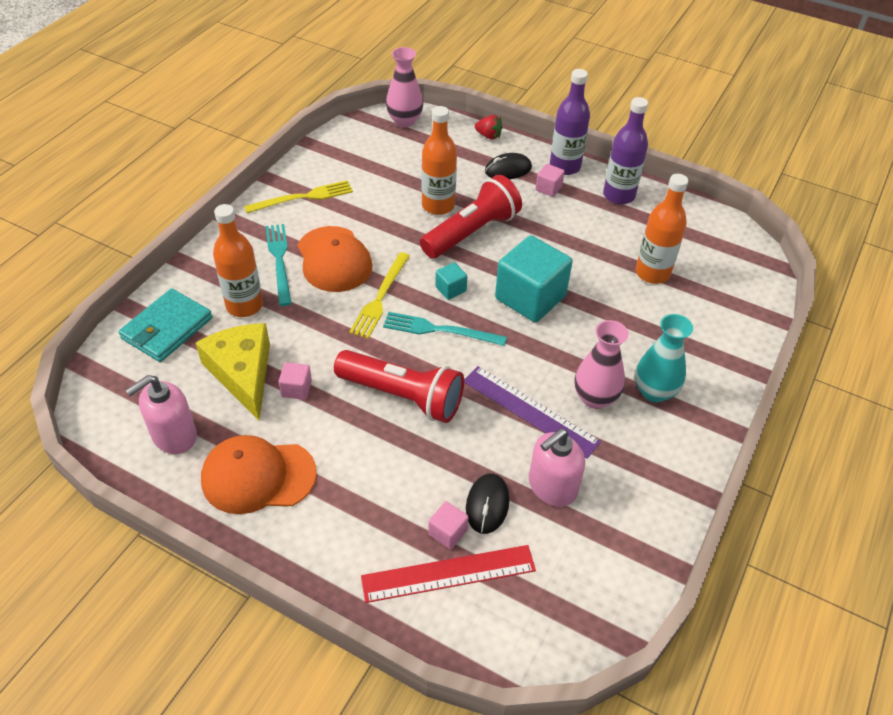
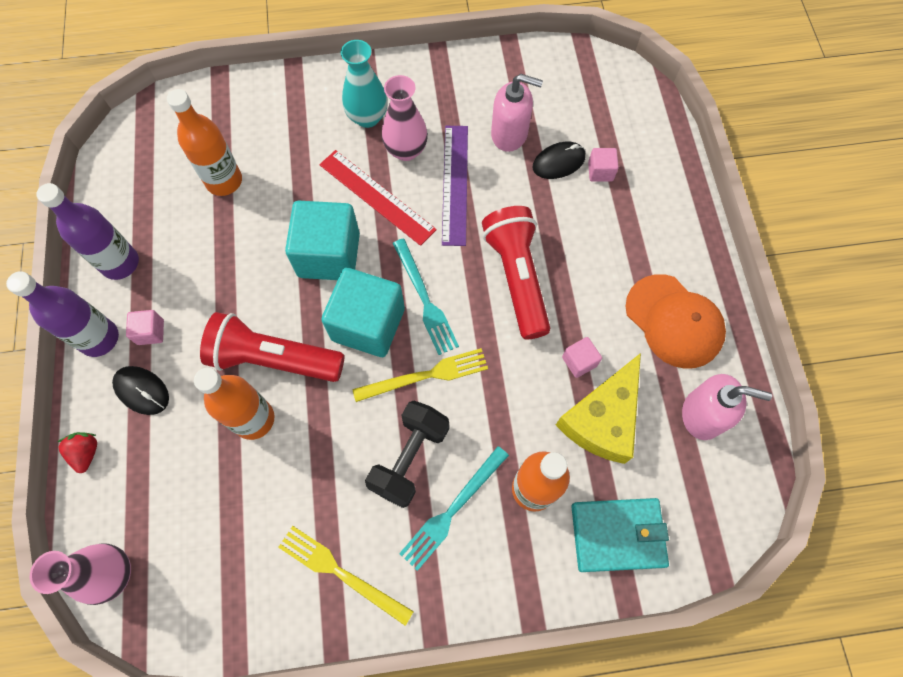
camera: 125 degrees left, 20 degrees up
(334, 259) = (409, 458): orange cap -> black dumbbell
(448, 573) = (627, 153): red ruler -> red ruler (376, 197)
(450, 289) = (368, 324): turquoise cube -> turquoise cube, size x2.26

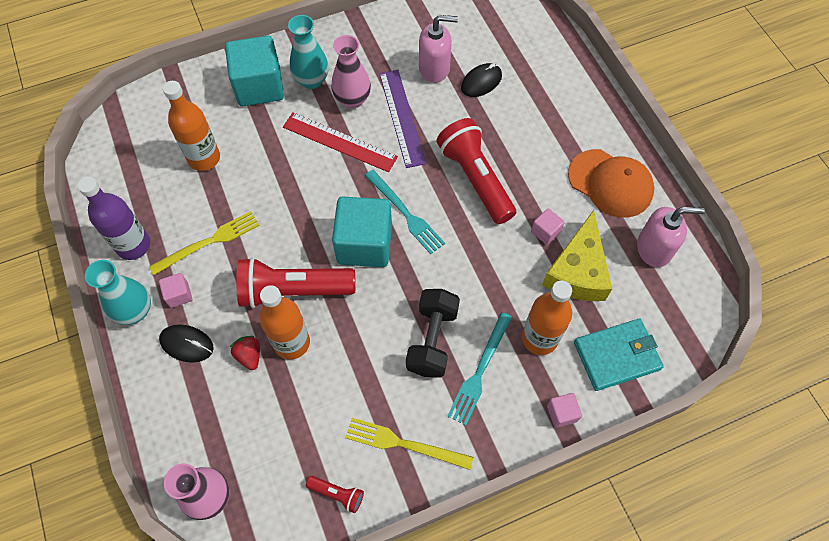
camera: 15 degrees left, 5 degrees down
(86, 453) = (154, 406): red strawberry -> red strawberry (249, 356)
(99, 338) = (135, 311): purple bottle -> turquoise vase
(250, 611) = (337, 494): none -> red flashlight
(329, 255) = (314, 197): turquoise cube -> turquoise cube (259, 86)
(426, 375) = (425, 273): yellow fork -> yellow fork (209, 242)
(600, 172) = (517, 82): pink cube -> pink cube (561, 413)

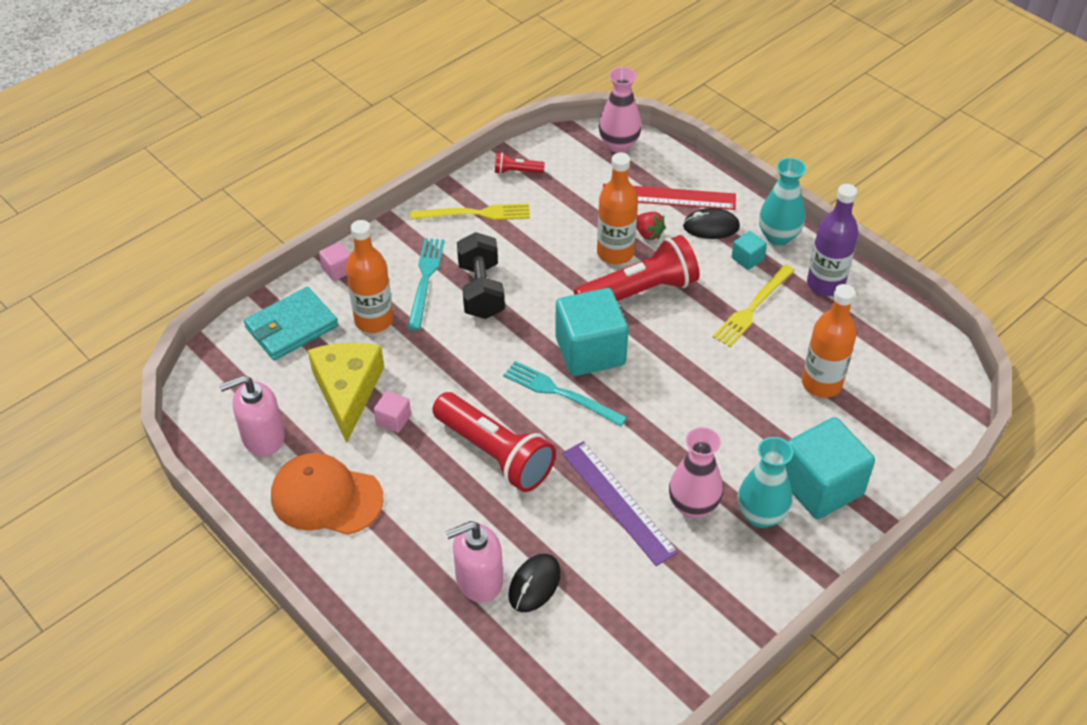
camera: 160 degrees right, 15 degrees down
(179, 295) = (747, 259): pink cube -> turquoise cube
(339, 142) = (678, 448): red ruler -> red ruler (668, 197)
(434, 68) = (607, 584): pink soap dispenser -> pink soap dispenser (478, 580)

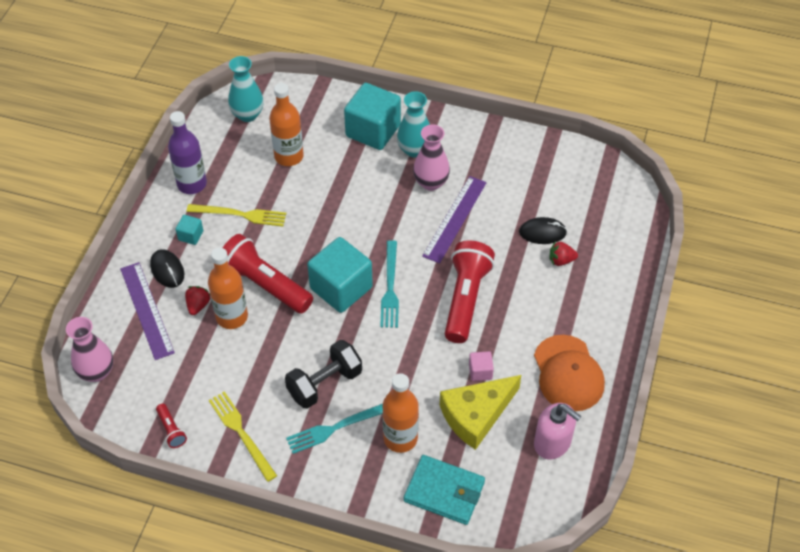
camera: 120 degrees left, 5 degrees up
(337, 270) = (365, 497): pink cube -> none
(478, 580) = (561, 260): pink soap dispenser -> red strawberry
(668, 197) = (146, 310): red ruler -> purple ruler
(778, 236) = (155, 226): turquoise vase -> turquoise vase (247, 114)

